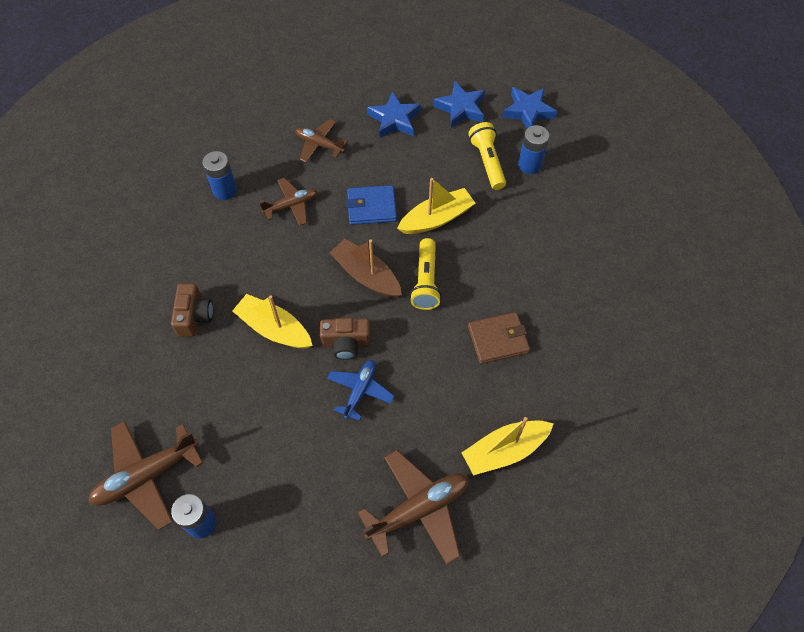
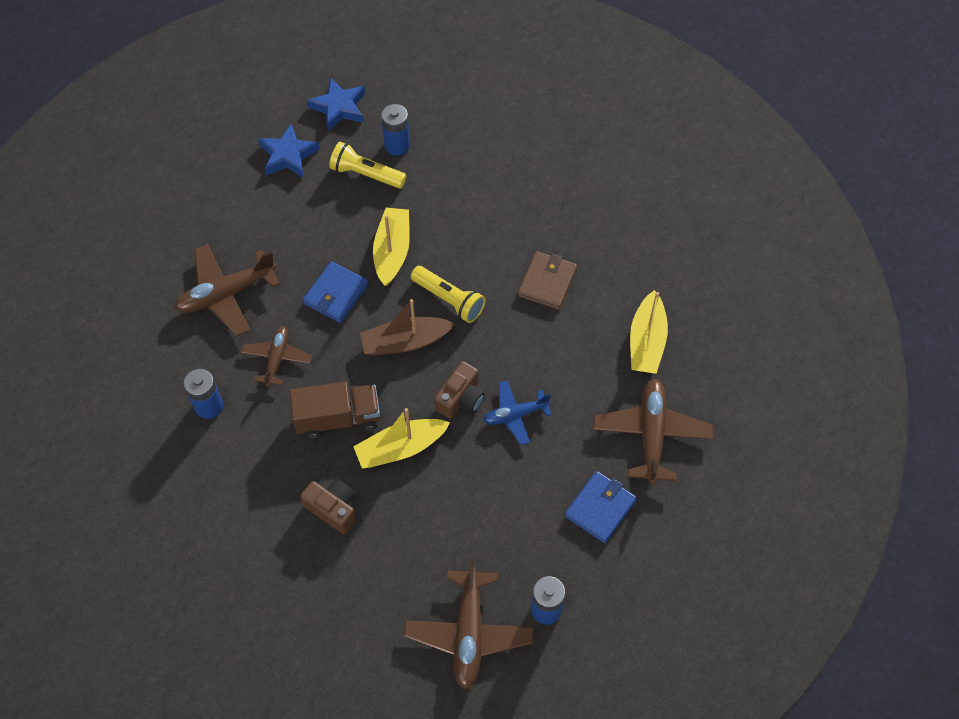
camera: 55 degrees left, 0 degrees up
(270, 272) = (338, 418): none -> brown truck
(319, 144) = (226, 294): brown plane -> brown plane, size x1.63
(320, 509) = (600, 508): none -> blue wallet
(360, 391) = (515, 415): blue plane -> blue plane turned 75 degrees counterclockwise
(394, 119) = (252, 215): blue star -> none

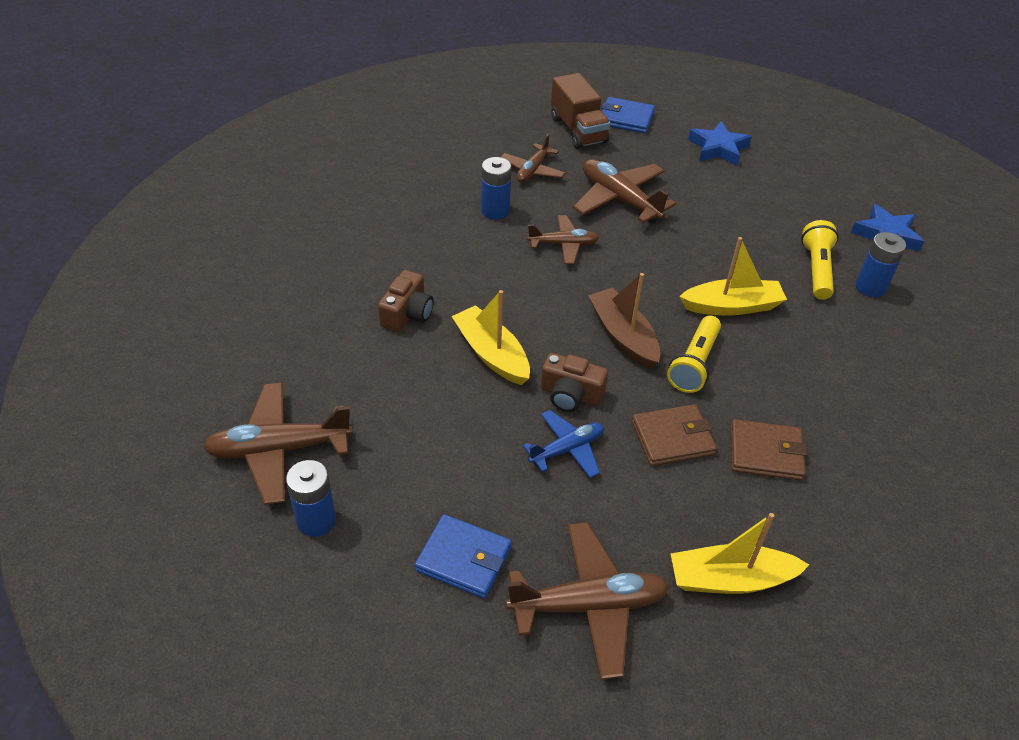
camera: 75 degrees right, 15 degrees down
(155, 358) = (532, 170): none -> brown plane
(288, 155) = (802, 211): blue star -> blue star (718, 148)
(336, 294) = (656, 273): blue wallet -> blue wallet (626, 118)
(338, 418) = (511, 299): brown truck -> brown truck (578, 130)
(515, 415) = (567, 449): blue plane -> blue plane turned 90 degrees clockwise
(520, 339) = (672, 438): none -> brown wallet

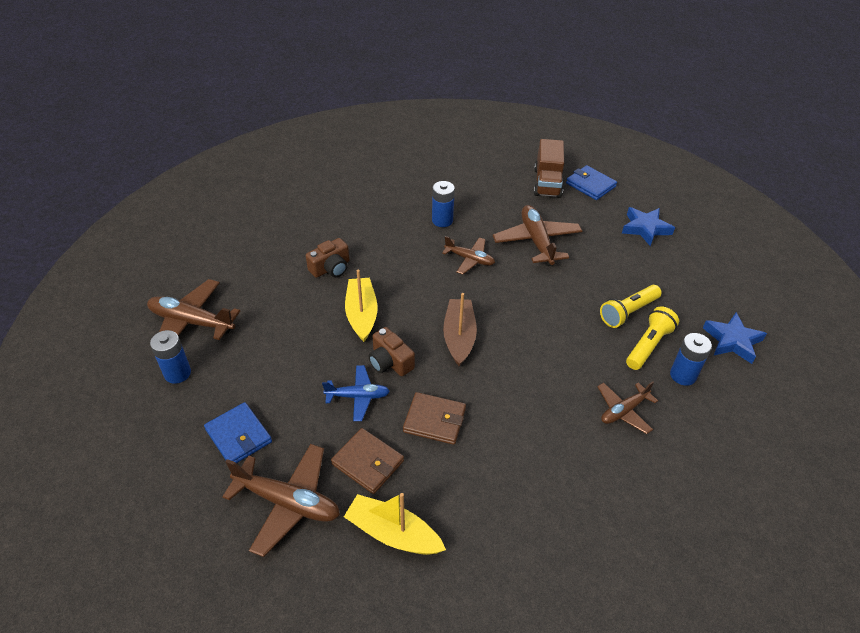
camera: 30 degrees right, 0 degrees up
(532, 170) = (491, 201): brown plane -> brown plane (623, 411)
(694, 364) = (493, 376): yellow flashlight -> yellow flashlight (628, 312)
(732, 306) = (557, 347): yellow boat -> none
(765, 453) = (492, 460): brown wallet -> brown wallet (368, 462)

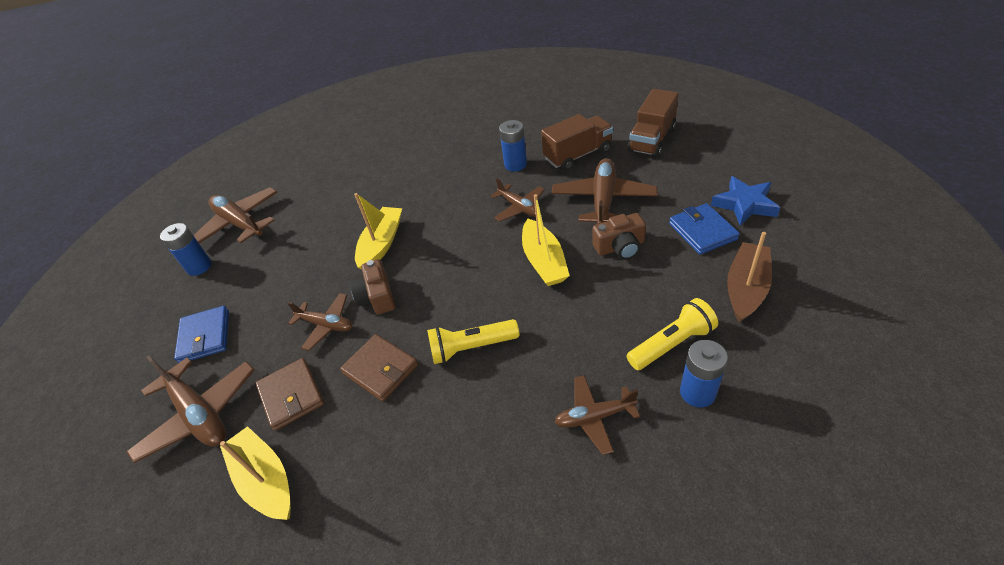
camera: 30 degrees right, 0 degrees up
(331, 268) = (382, 195): brown camera -> brown camera (620, 247)
(358, 396) = (326, 325): blue plane -> brown plane
(459, 337) = (459, 286): brown boat -> brown boat (746, 288)
(493, 204) = (578, 155): none -> brown truck
(518, 302) = (544, 261): none -> yellow boat
(590, 185) = (702, 147): blue wallet -> blue wallet (702, 231)
(628, 312) = (667, 298): yellow flashlight -> yellow flashlight (471, 347)
(732, 341) = (792, 364): blue star -> none

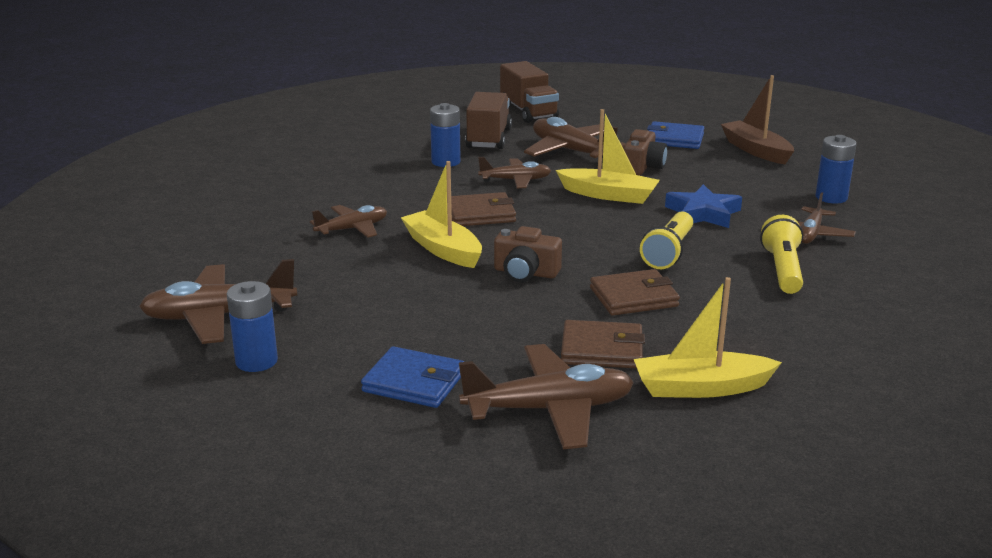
camera: 60 degrees left, 20 degrees down
(326, 325) = (523, 307): brown plane -> brown plane (352, 229)
(448, 226) = (480, 214): none -> brown wallet
(671, 344) = (775, 188): yellow flashlight -> yellow flashlight (782, 270)
(745, 204) = (669, 119): blue star -> blue star (703, 213)

